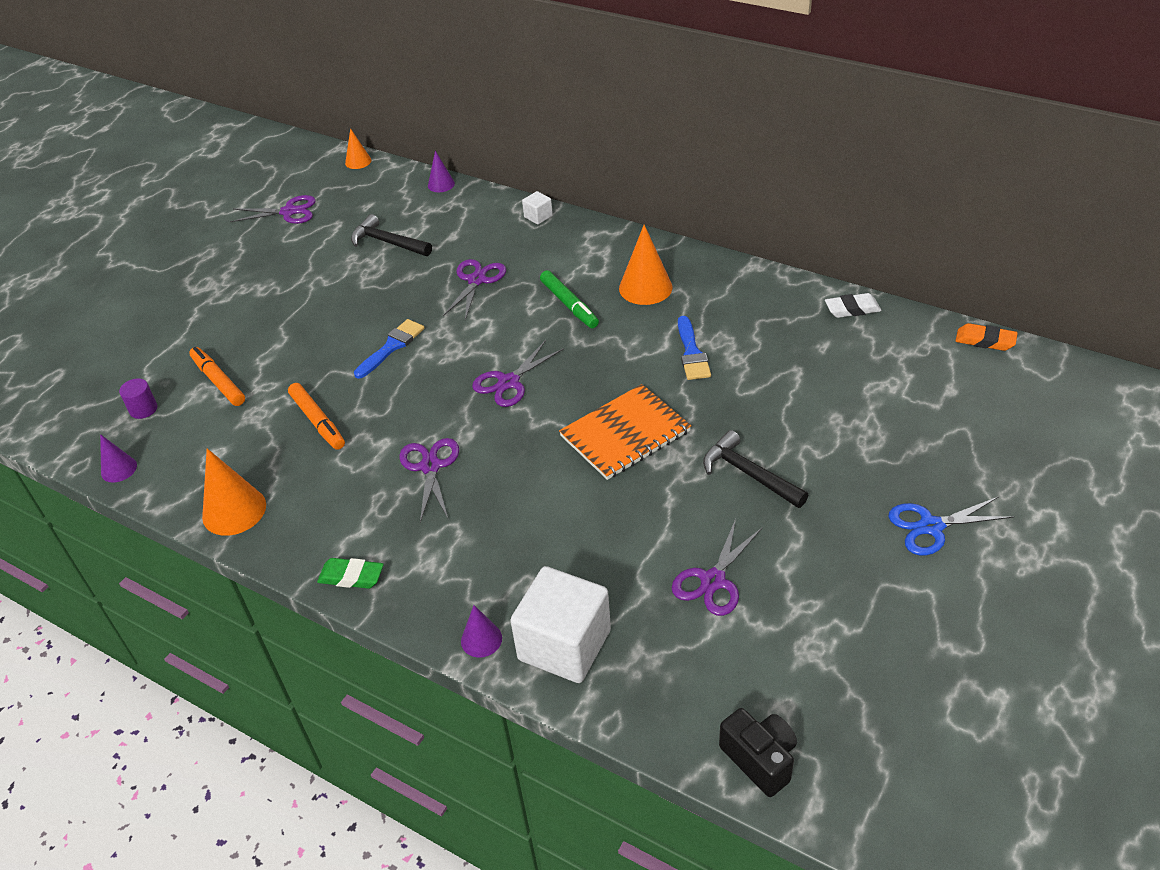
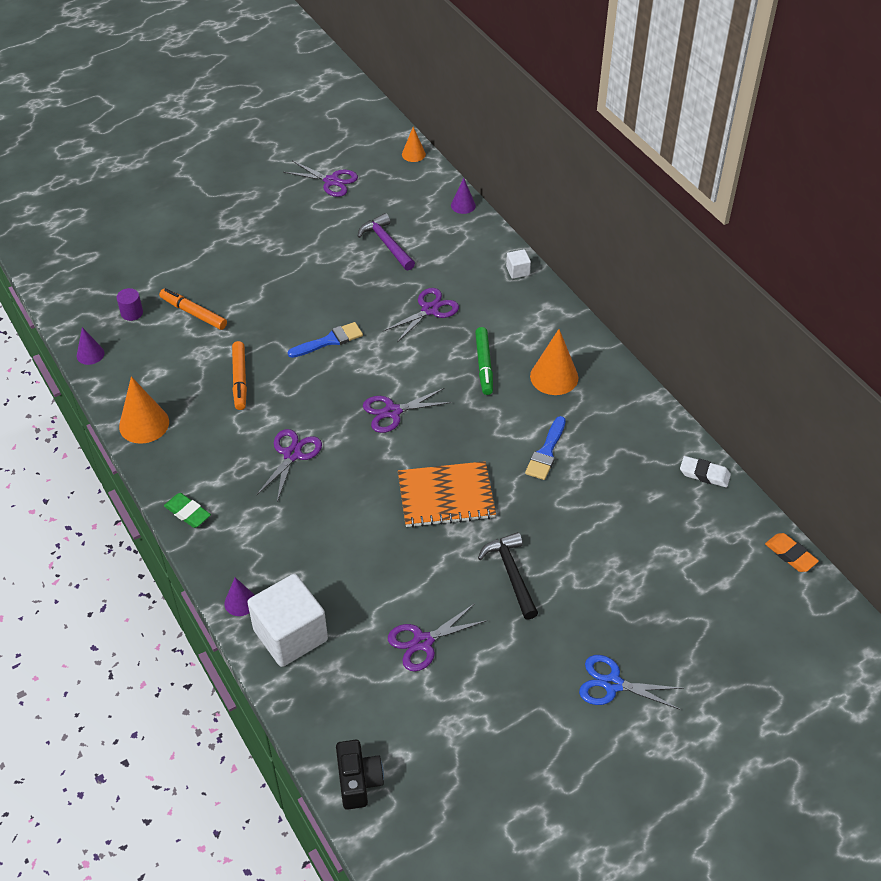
camera: 25 degrees right, 5 degrees up
(218, 381) = (193, 313): orange marker -> orange marker turned 45 degrees counterclockwise
(388, 242) = (386, 244): black hammer -> purple hammer

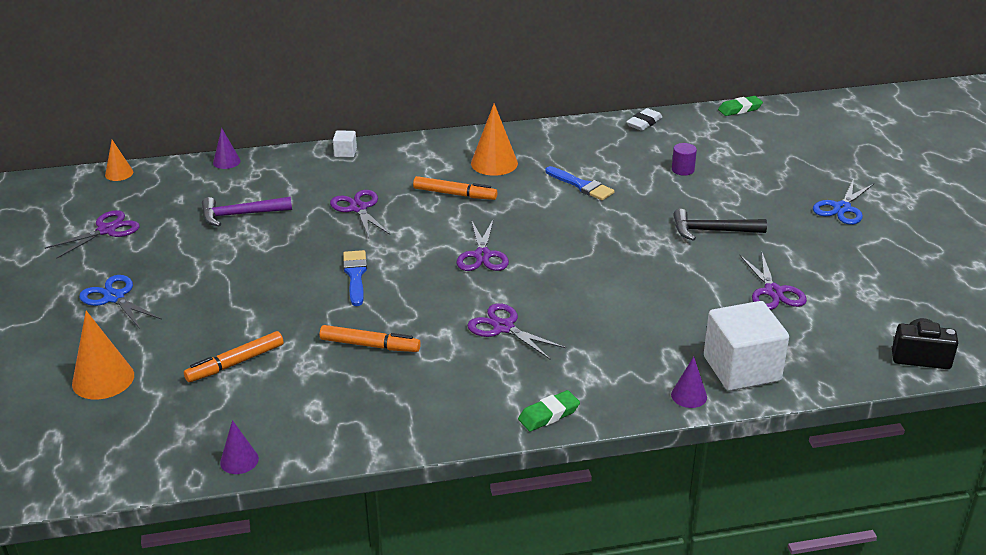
camera: 70 degrees left, 15 degrees down
(132, 313) = (193, 413): purple cylinder -> purple cylinder (683, 170)
(144, 424) = (392, 429): orange cone -> orange cone (103, 379)
(248, 221) = (114, 297): none -> blue scissors
(446, 496) = (607, 246): orange notebook -> none
(484, 365) = (455, 194): green marker -> orange marker
(790, 555) = (739, 109): orange eraser -> green eraser

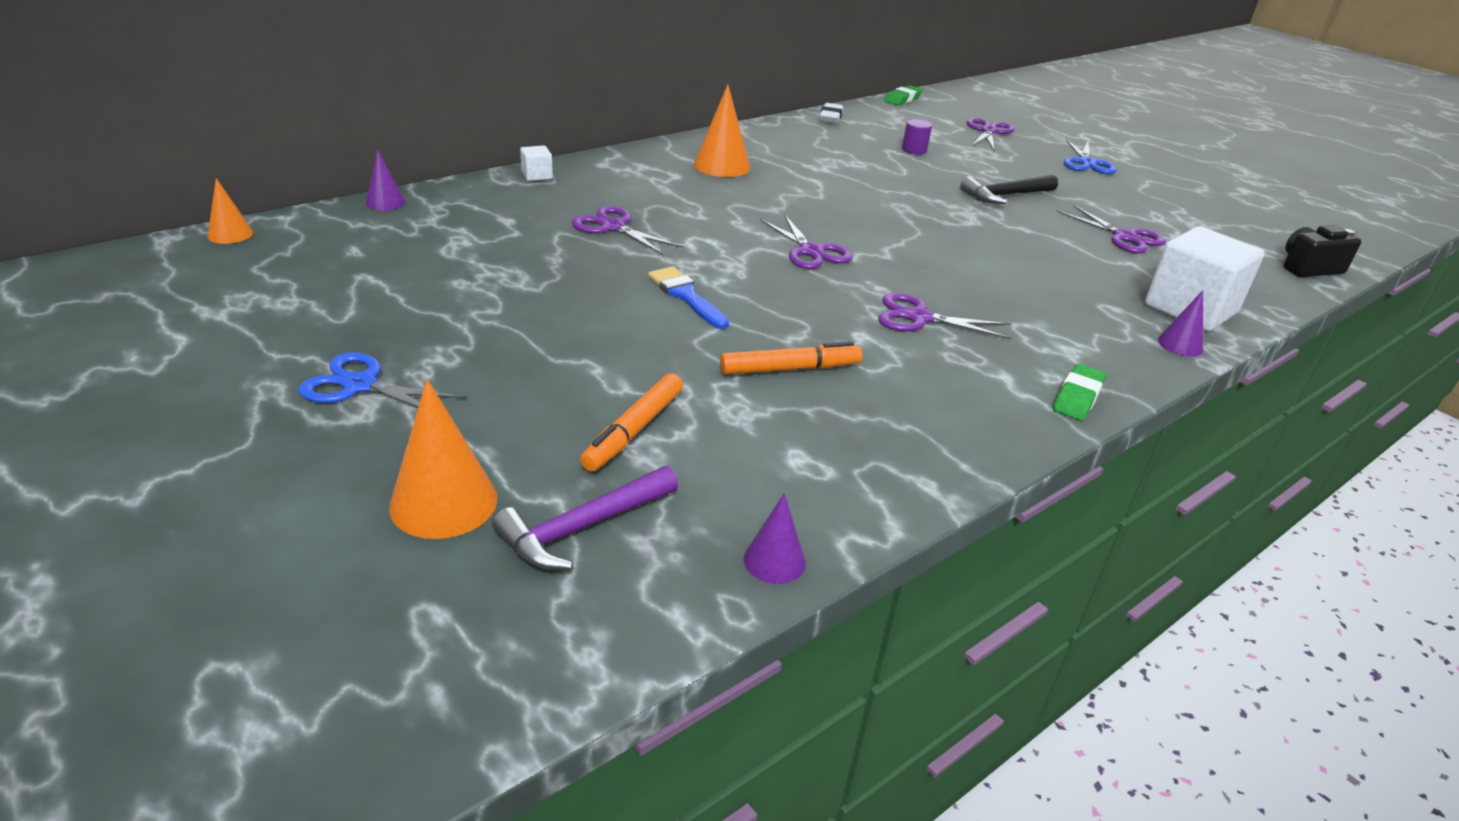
camera: 30 degrees left, 0 degrees up
(106, 230) = (270, 303): purple scissors -> purple scissors (988, 131)
(241, 215) = (462, 255): purple hammer -> purple hammer (582, 527)
(455, 194) = (712, 199): orange marker -> none
(581, 185) = (836, 174): blue brush -> none

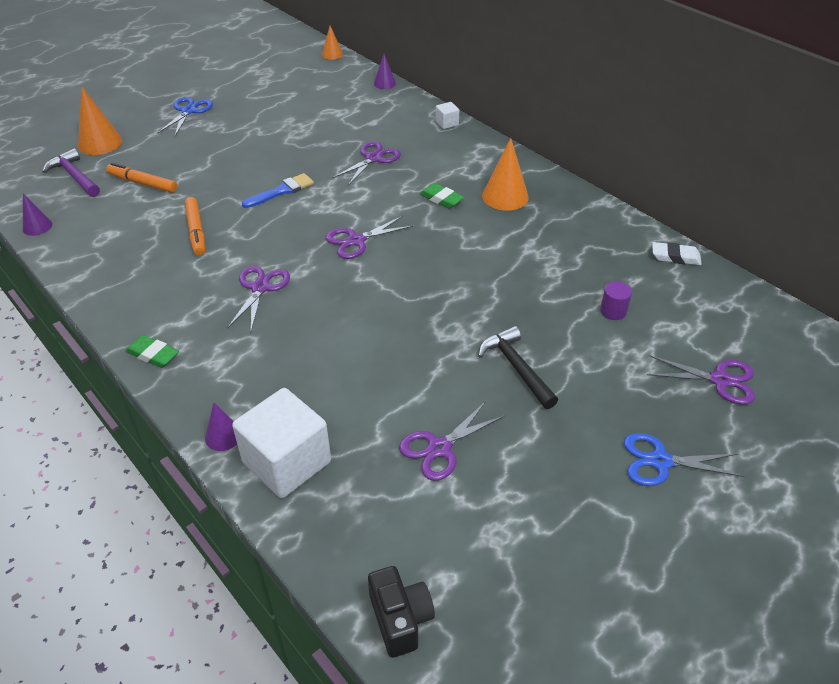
camera: 90 degrees right, 10 degrees up
(902, 99) = (787, 314): green eraser -> green eraser (441, 199)

